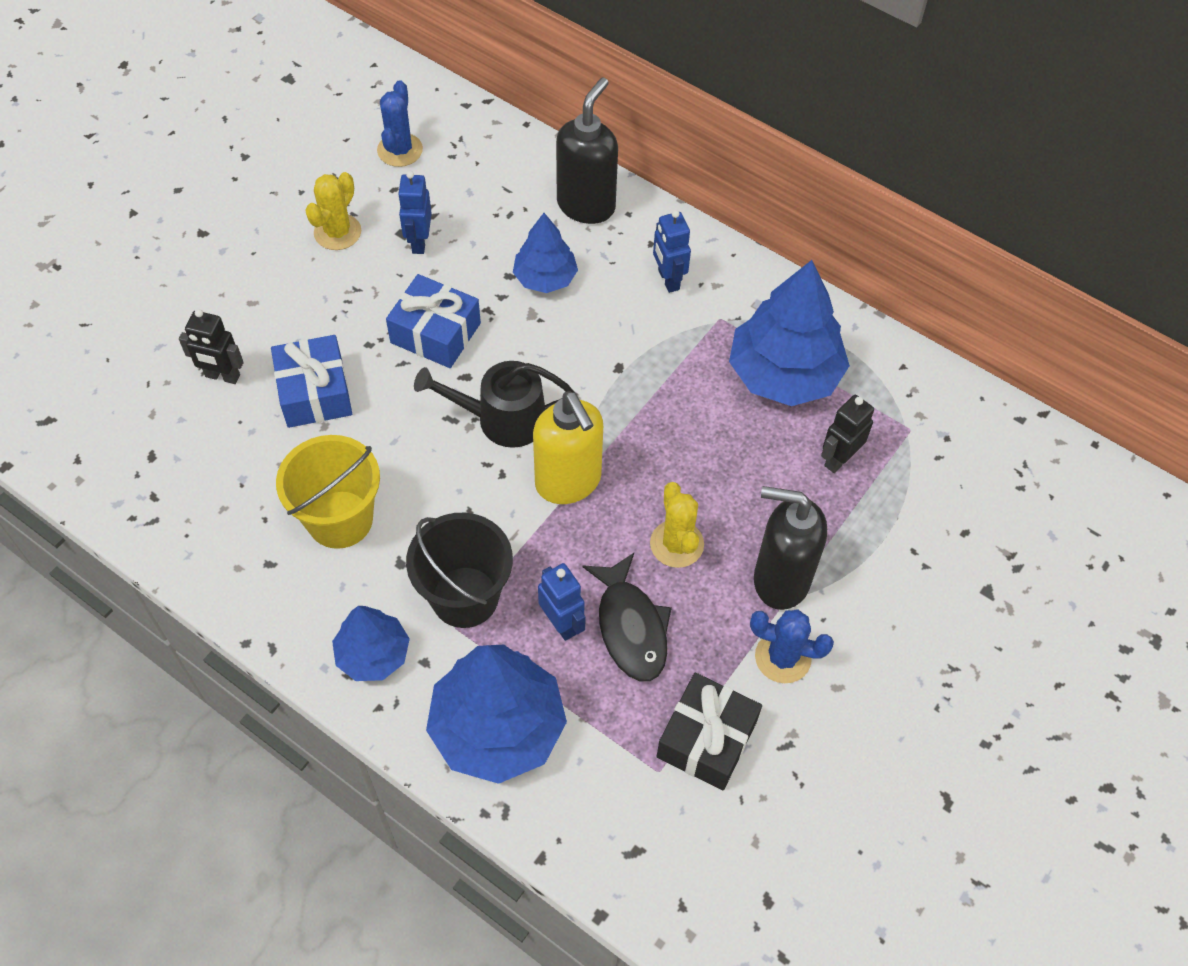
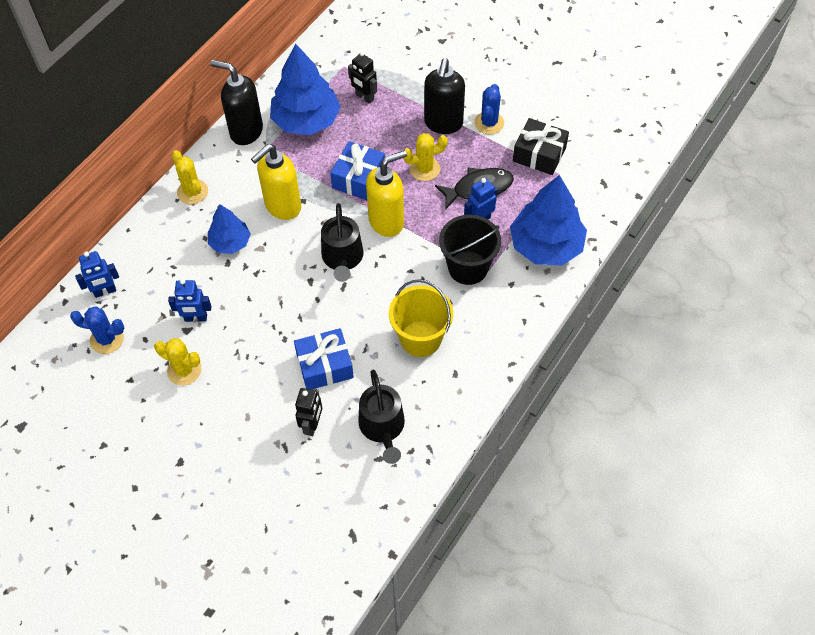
camera: 90 degrees left, 0 degrees up
(199, 462) = (382, 427): none -> black watering can
(373, 654) = (509, 310): blue tree -> none
(435, 333) = (275, 301): blue gift -> blue gift (358, 178)
(586, 205) = (168, 223): black soap dispenser -> black soap dispenser (246, 131)
(608, 341) = (282, 206): none -> yellow soap dispenser
(642, 231) = (192, 192): none -> yellow cactus
(668, 280) = (234, 177): blue robot -> blue robot (105, 291)

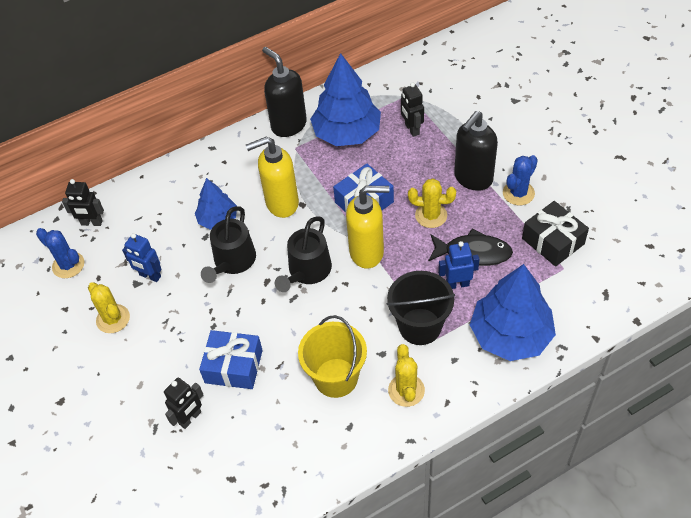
camera: 30 degrees right, 5 degrees down
(105, 291) = (91, 223): blue robot -> black robot
(192, 192) = (213, 162): yellow cactus -> yellow cactus (406, 390)
(382, 427) = (252, 449): black watering can -> black watering can (233, 261)

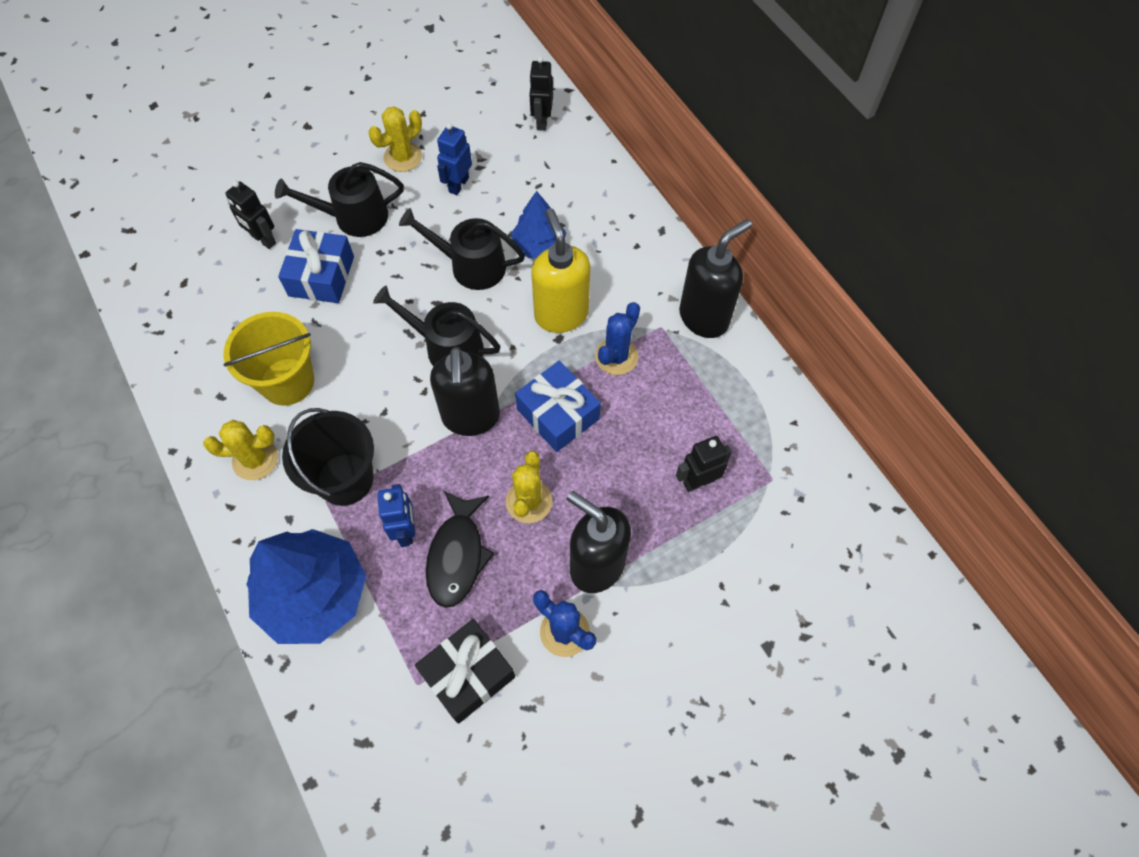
camera: 85 degrees right, 10 degrees up
(68, 265) = (482, 108): blue cactus -> blue cactus (616, 356)
(173, 349) = (354, 217): none -> black watering can
(347, 133) = (690, 392): blue tree -> none
(367, 252) = (471, 417): yellow soap dispenser -> black soap dispenser

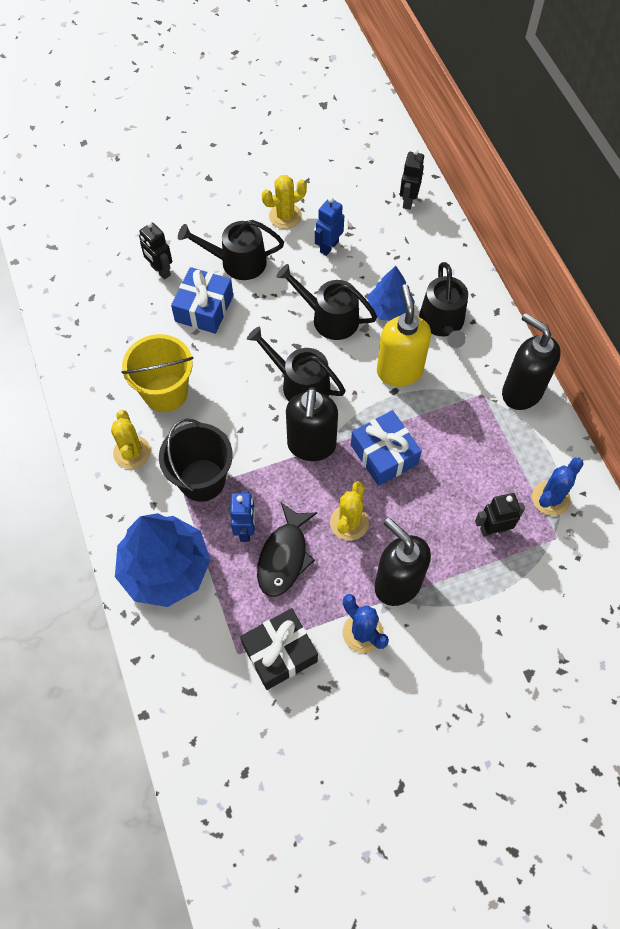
camera: 10 degrees right, 0 degrees up
(255, 459) = (132, 452): yellow cactus -> yellow cactus turned 75 degrees clockwise
(602, 252) = (442, 323): none -> black watering can
(616, 356) = (440, 414): blue cactus -> blue cactus (550, 498)
(704, 317) = (521, 392): black soap dispenser -> black soap dispenser turned 105 degrees counterclockwise

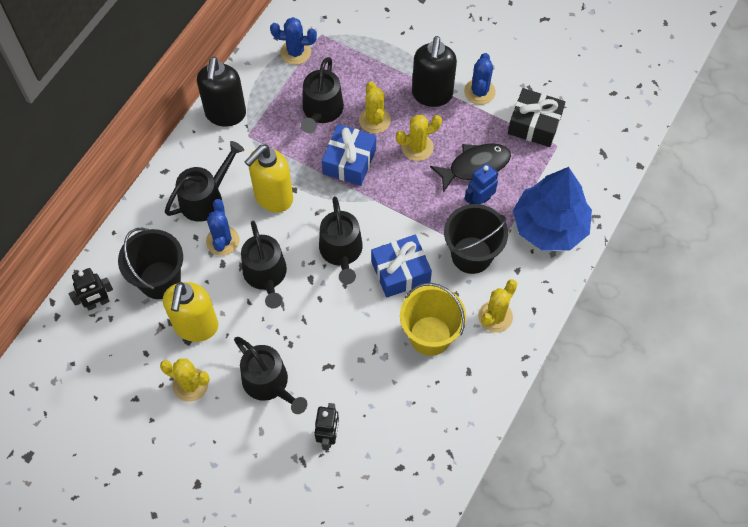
camera: 130 degrees left, 0 degrees up
(204, 308) = (335, 371): blue gift -> blue gift (400, 272)
(311, 446) = (383, 208): black soap dispenser -> none
(329, 247) = (196, 327): blue robot -> yellow soap dispenser
(389, 309) = (222, 241): blue tree -> blue cactus
(392, 248) = (160, 280): none -> black bucket
(411, 509) = (374, 120): none -> yellow cactus
(460, 472) = (321, 110): none -> black watering can
(493, 529) = (346, 69): black robot -> none

